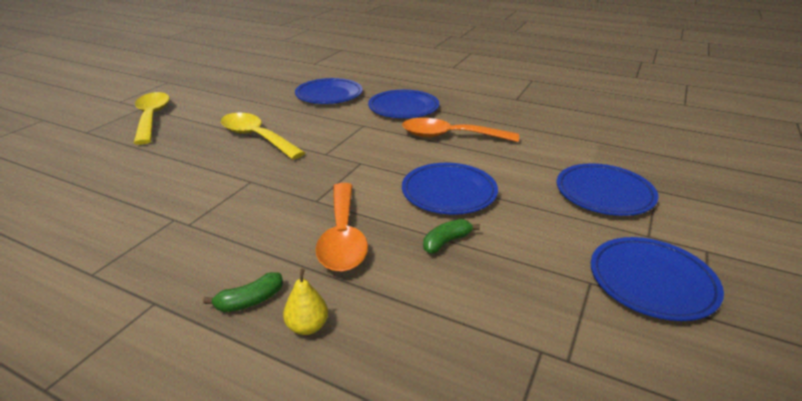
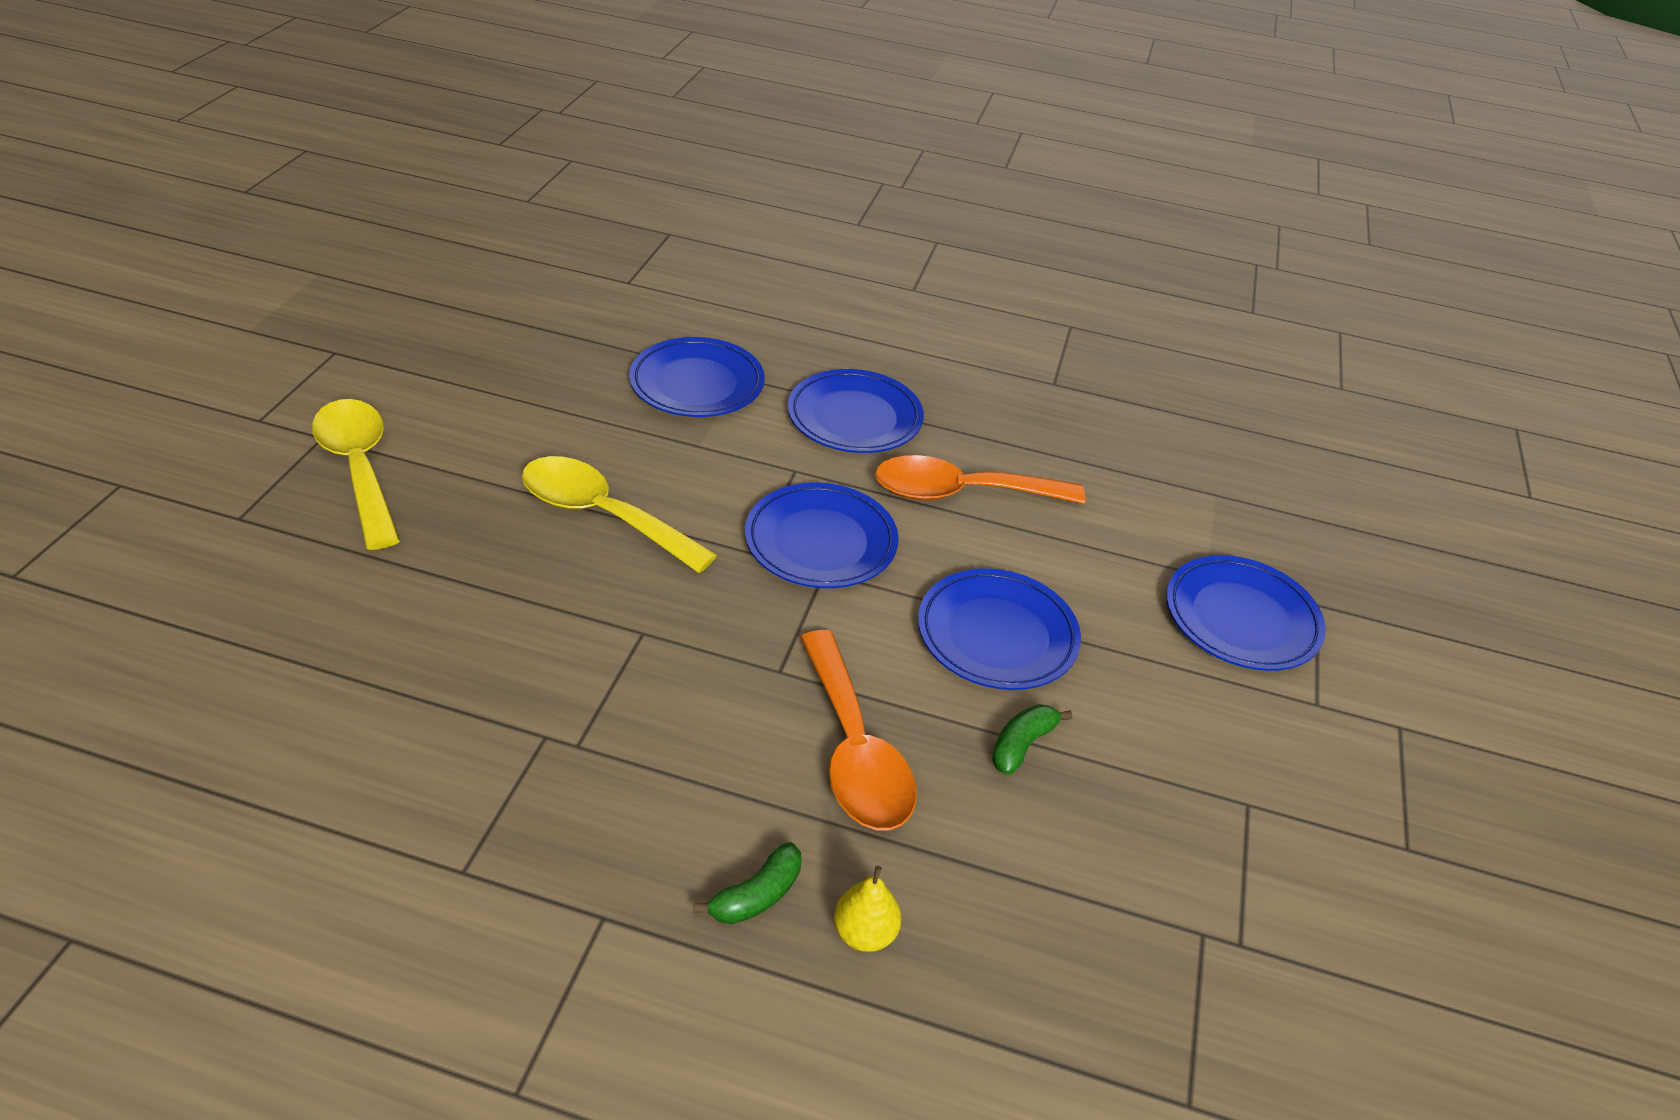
camera: 15 degrees left, 10 degrees up
(652, 282) = (1331, 794): blue plate -> blue plate (821, 542)

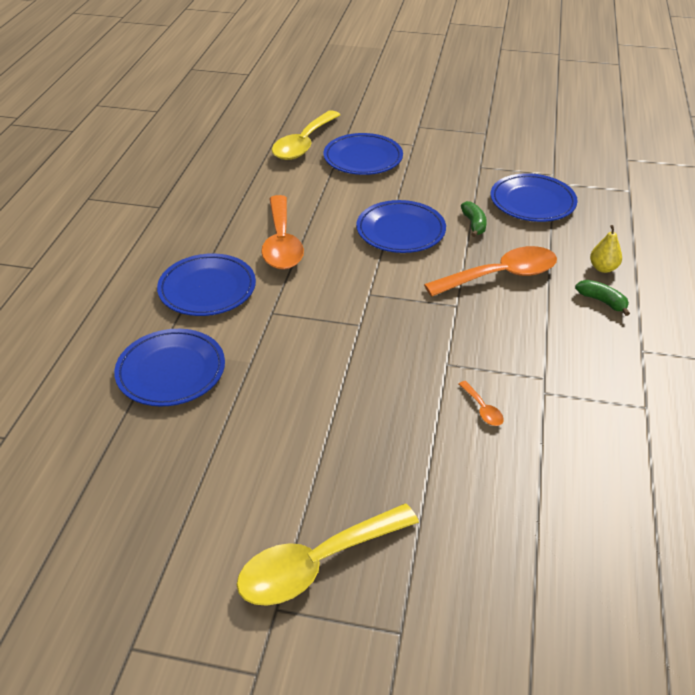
camera: 90 degrees left, 0 degrees up
(535, 653) = (482, 409): none -> orange spoon
(603, 515) = (341, 400): yellow spoon -> yellow spoon (304, 144)
(821, 542) = (342, 297): blue plate -> blue plate (532, 202)
(1022, 745) = (474, 224): green banana -> green banana turned 135 degrees counterclockwise

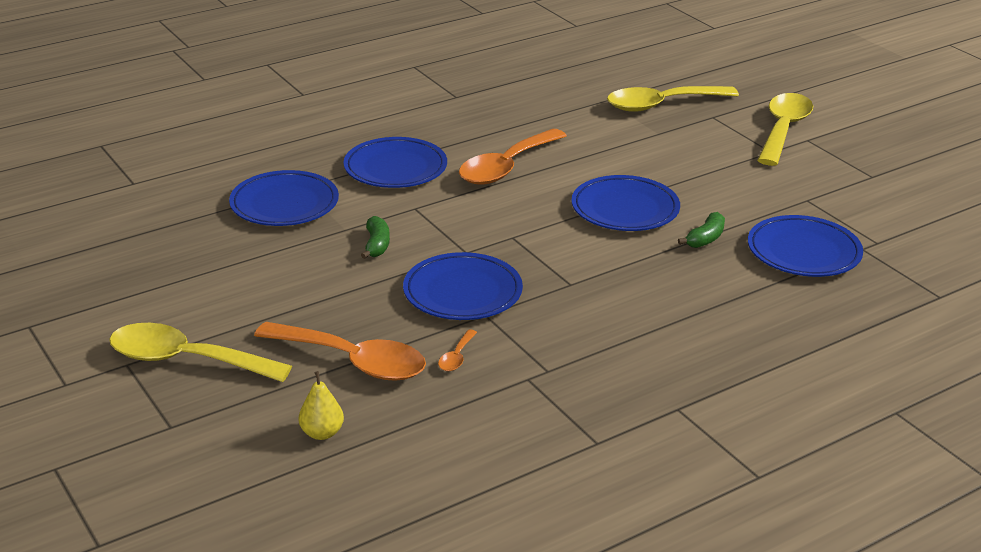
camera: 45 degrees right, 10 degrees down
(363, 158) = (697, 140): blue plate -> blue plate (462, 292)
(396, 126) = (783, 129): none -> yellow spoon
(500, 276) = (653, 286): orange spoon -> orange spoon (352, 361)
(602, 301) = (714, 356): green banana -> green banana (376, 245)
(603, 268) = (769, 335): yellow pear -> yellow pear (322, 433)

